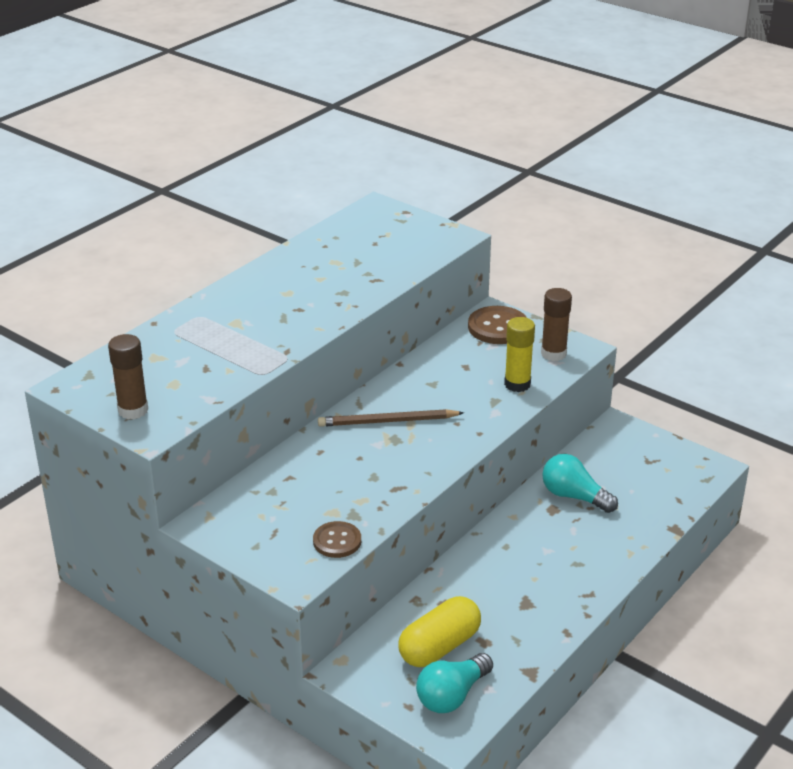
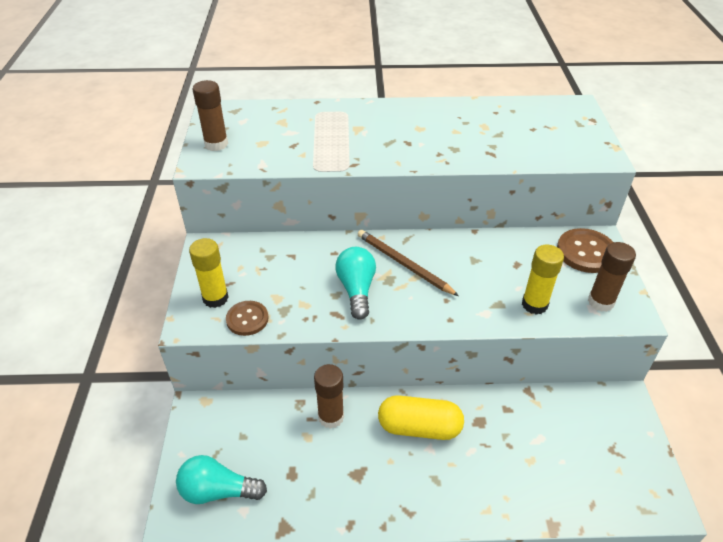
camera: 50 degrees right, 10 degrees up
(284, 548) = (215, 298): none -> yellow glue stick
(439, 647) = (263, 449): yellow capsule -> yellow capsule (419, 427)
(453, 588) = (331, 417): none -> brown glue stick
(574, 496) = (509, 426): turquoise light bulb -> turquoise light bulb (356, 290)

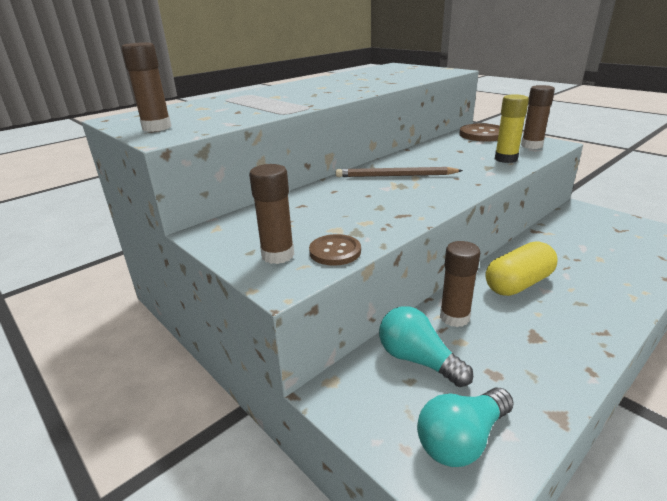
camera: 40 degrees left, 15 degrees down
(215, 298) = (278, 255): yellow glue stick -> brown glue stick
(356, 290) = (390, 198): turquoise light bulb -> turquoise light bulb (418, 360)

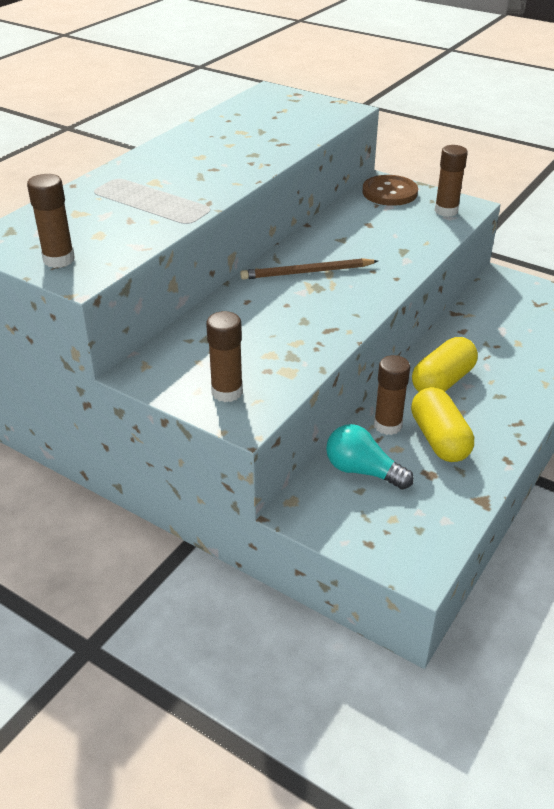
camera: 15 degrees left, 10 degrees up
(335, 251) = (280, 382): brown button -> none
(462, 439) = (411, 530): turquoise light bulb -> none
(506, 159) = (420, 236): yellow glue stick -> none
(510, 338) = (439, 439): none -> yellow capsule

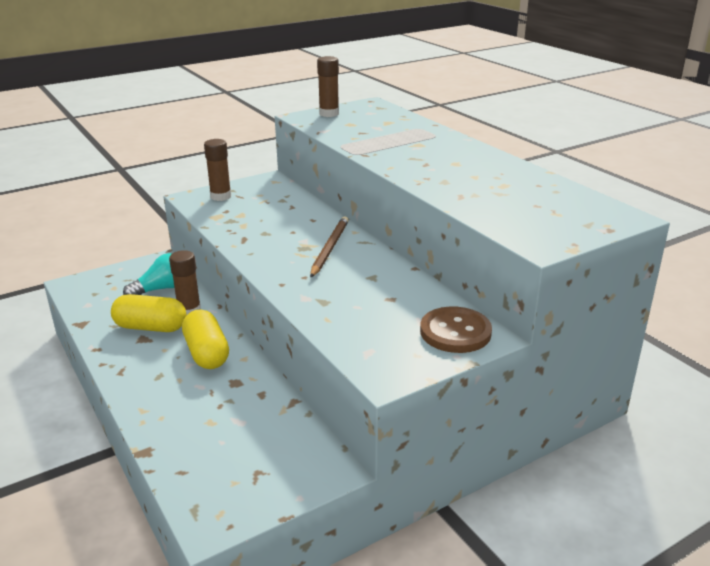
camera: 115 degrees right, 10 degrees down
(446, 211) = (383, 355): brown glue stick -> none

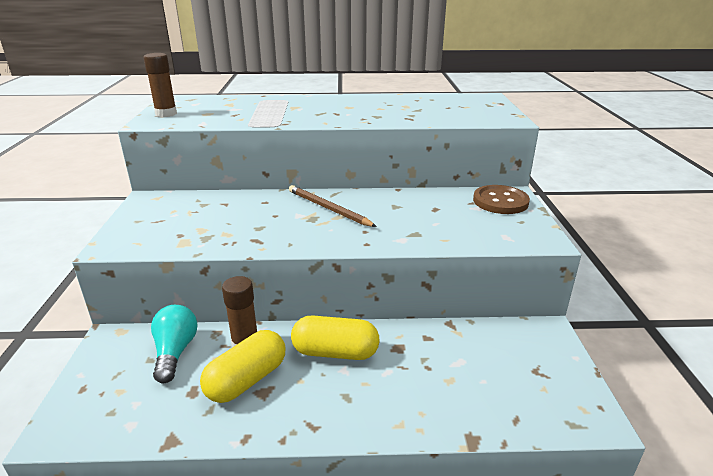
camera: 60 degrees left, 0 degrees up
(220, 196) = (142, 230): brown glue stick -> none

